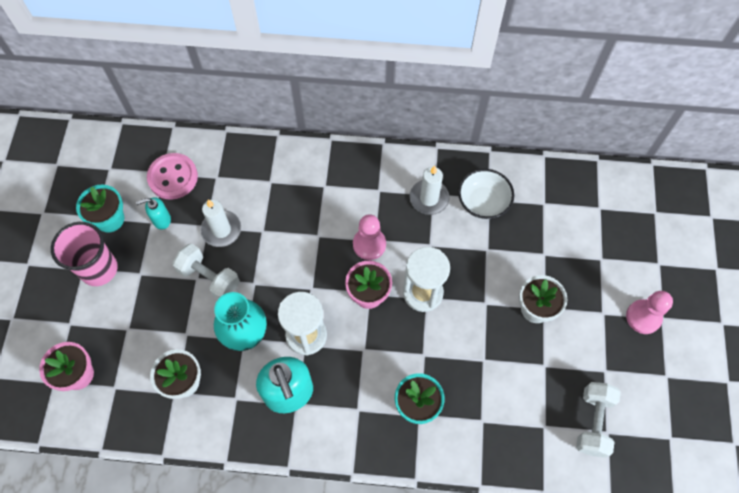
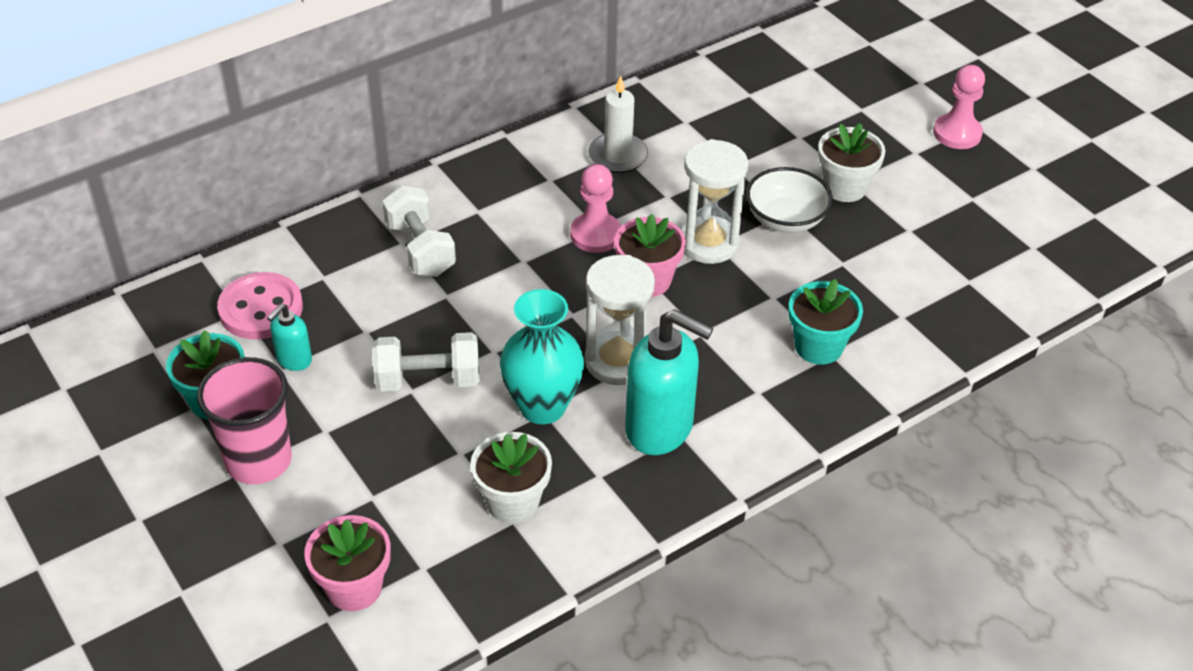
camera: 40 degrees left, 20 degrees down
(221, 230) = (390, 324): white candle -> none
(483, 202) = (683, 127): white bowl -> white bowl (785, 219)
(593, 422) = (1011, 248): white dumbbell -> white dumbbell (420, 249)

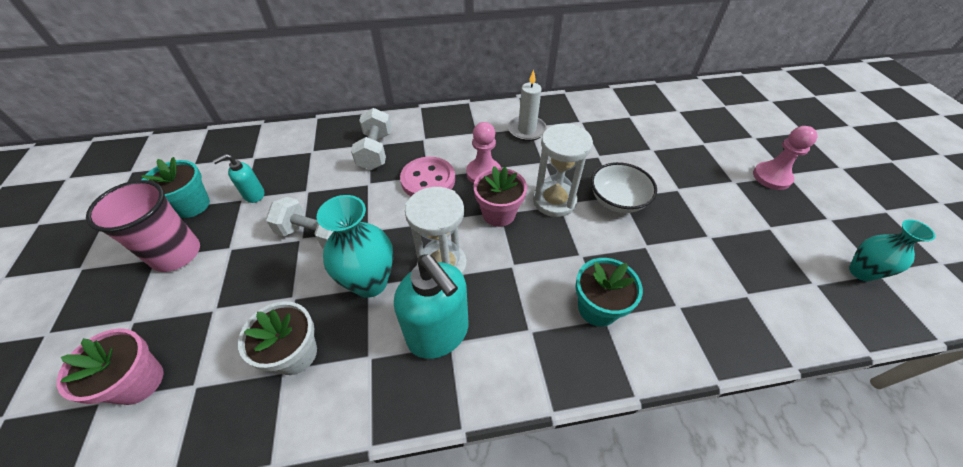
camera: 25 degrees right, 5 degrees up
(261, 309) = (264, 159): pink button -> pink button (428, 180)
(844, 187) = (670, 191): white flower pot -> none
(1076, 220) = (861, 272): none -> turquoise vase

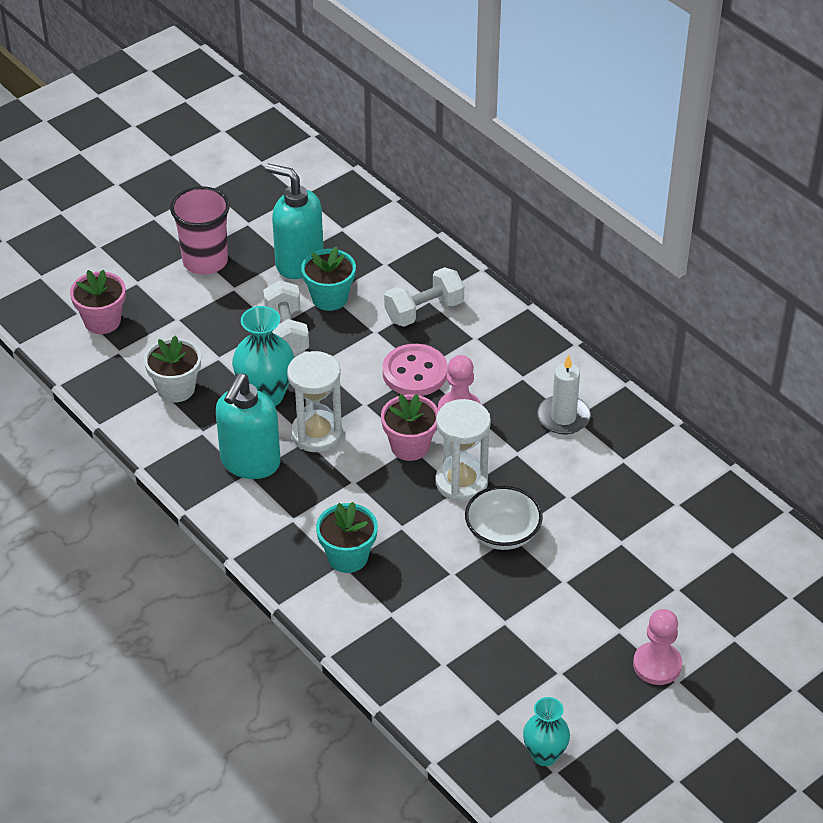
camera: 60 degrees right, 5 degrees down
(192, 205) = (257, 232): turquoise flower pot -> turquoise flower pot (329, 298)
(254, 195) = (298, 262): turquoise soap dispenser -> turquoise soap dispenser, size x2.01

